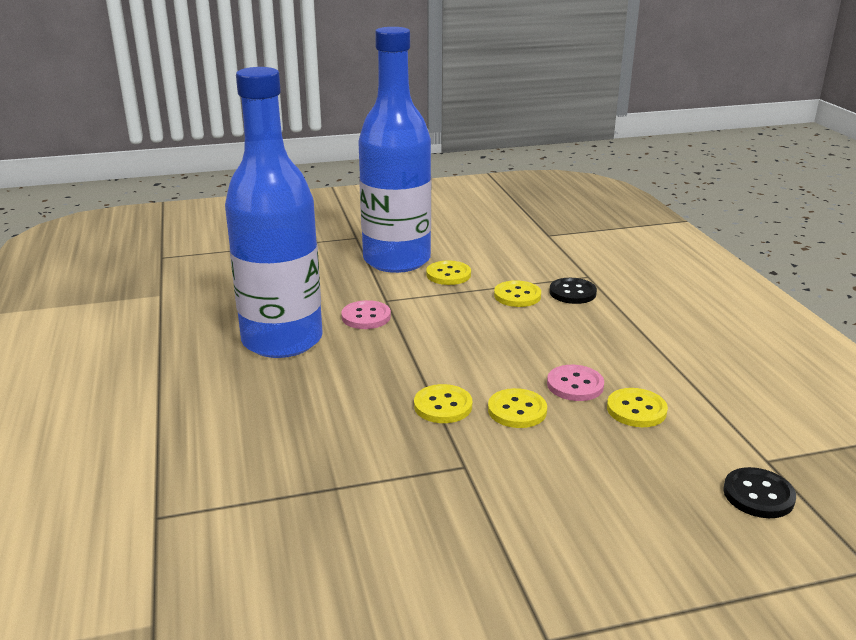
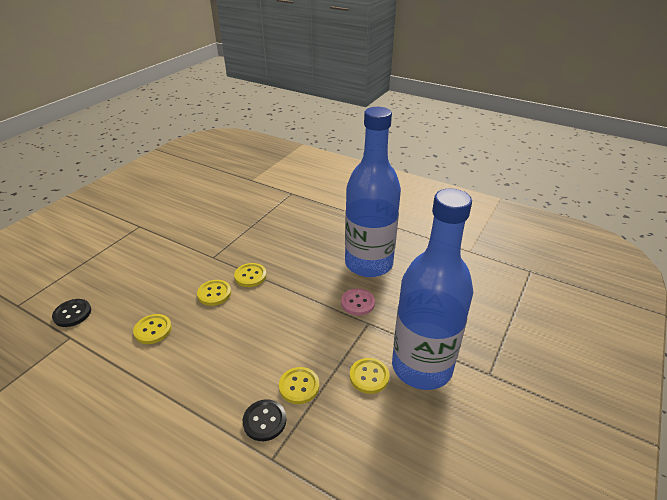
camera: 135 degrees right, 10 degrees up
(575, 385) = (197, 327): pink button -> none

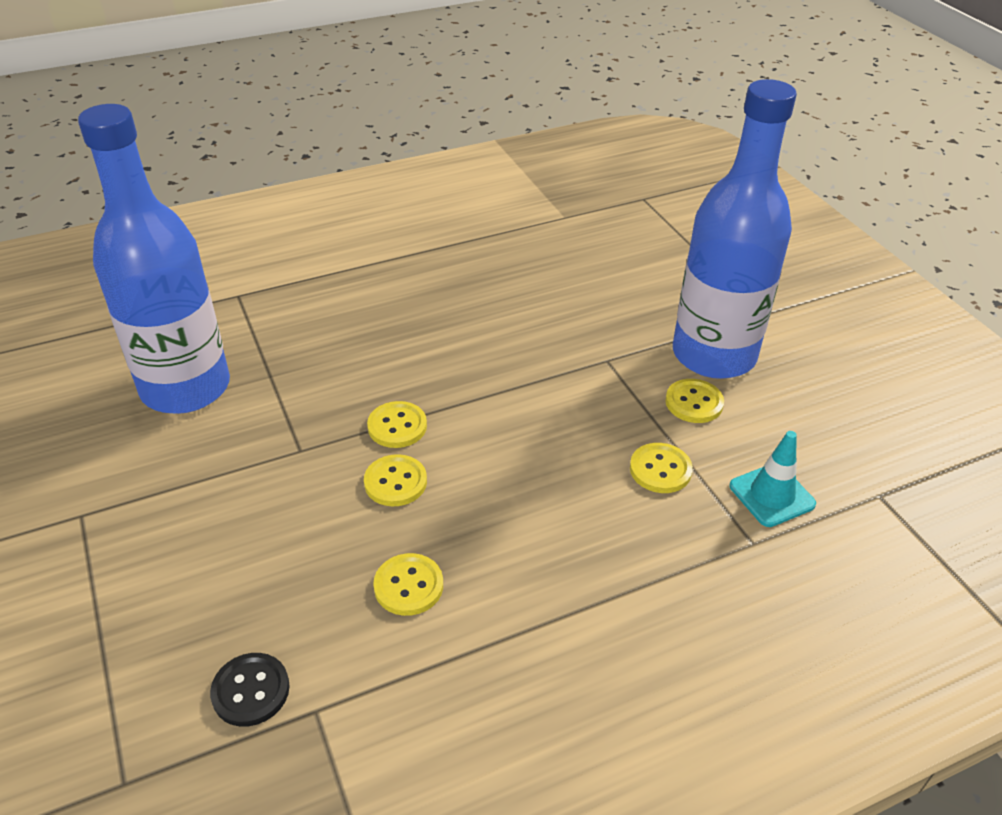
camera: 55 degrees left, 5 degrees up
(264, 421) = (691, 526): black button -> none
(320, 451) = (772, 495): none -> turquoise traffic cone
(358, 303) = (563, 351): pink button -> none
(368, 264) = (498, 304): blue bottle -> blue bottle (186, 388)

